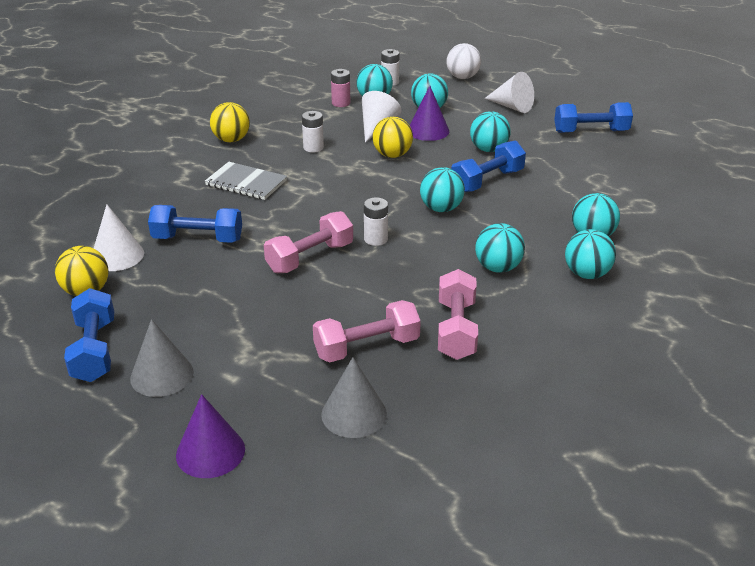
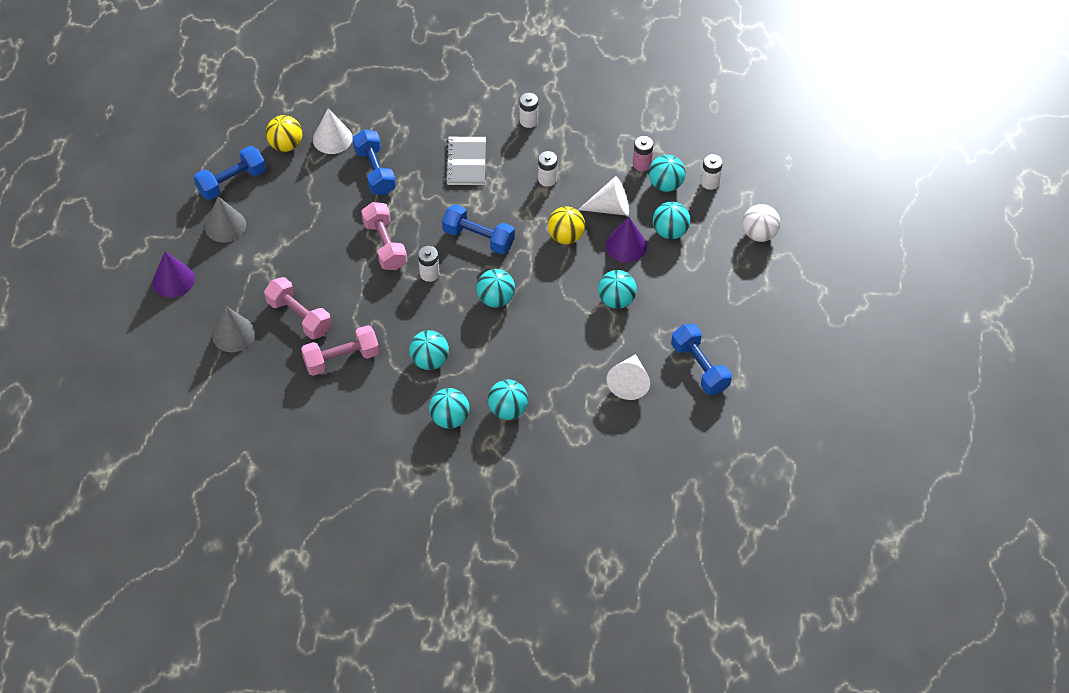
camera: 65 degrees right, 20 degrees up
(231, 140) = (528, 121): yellow ball -> white battery
(310, 257) = (385, 245): pink dumbbell -> pink dumbbell turned 45 degrees clockwise
(487, 181) = (558, 316): blue dumbbell -> blue dumbbell (478, 238)
(512, 106) = (716, 292): white cone -> white cone (629, 382)

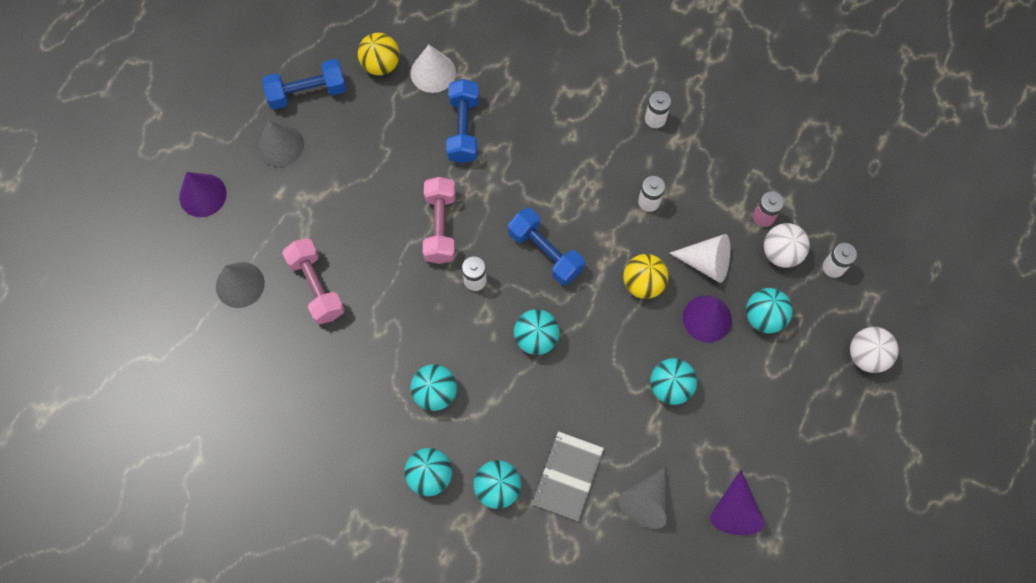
camera: 20 degrees right, 15 degrees up
(342, 359) = (342, 356): pink dumbbell -> none
(466, 162) = (567, 150): grey notebook -> grey notebook (568, 476)
(629, 382) = (646, 501): white cone -> grey cone
(665, 184) = (781, 253): turquoise ball -> white ball
(700, 367) = (734, 510): blue dumbbell -> purple cone

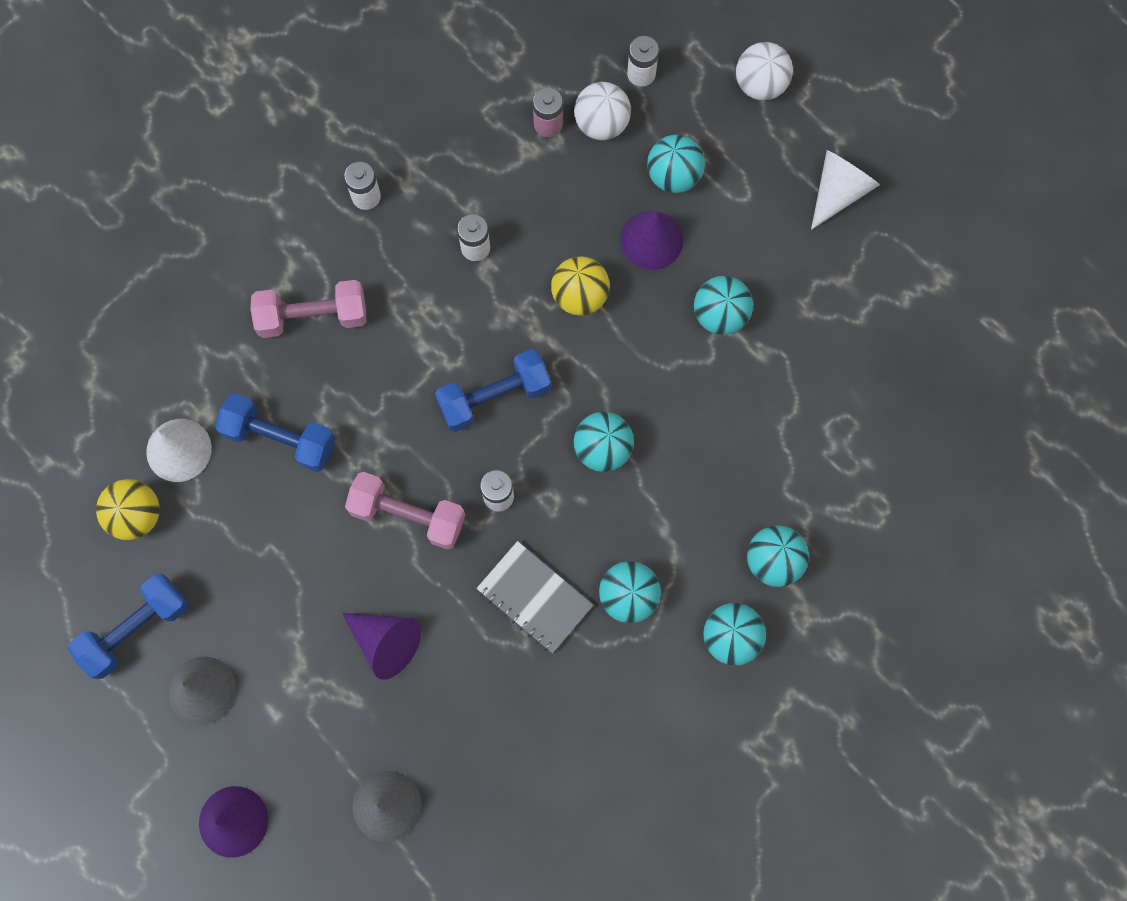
camera: 70 degrees left, 5 degrees up
(307, 92) = (136, 629): blue dumbbell -> blue dumbbell turned 45 degrees clockwise
(316, 286) = (429, 703): pink dumbbell -> pink dumbbell (313, 316)
(568, 476) = (787, 473): grey notebook -> grey notebook (534, 597)
(646, 501) = (846, 395): grey cone -> none
(706, 263) = (581, 212): white cone -> white cone (838, 191)
(734, 510) = (888, 301): purple cone -> purple cone (386, 642)

